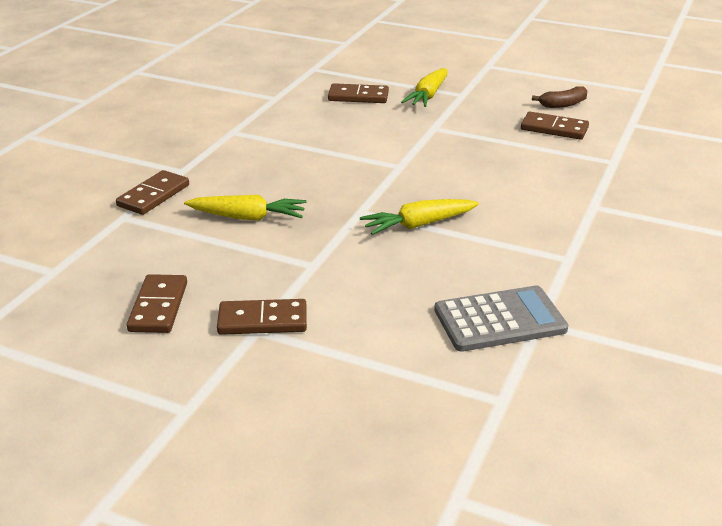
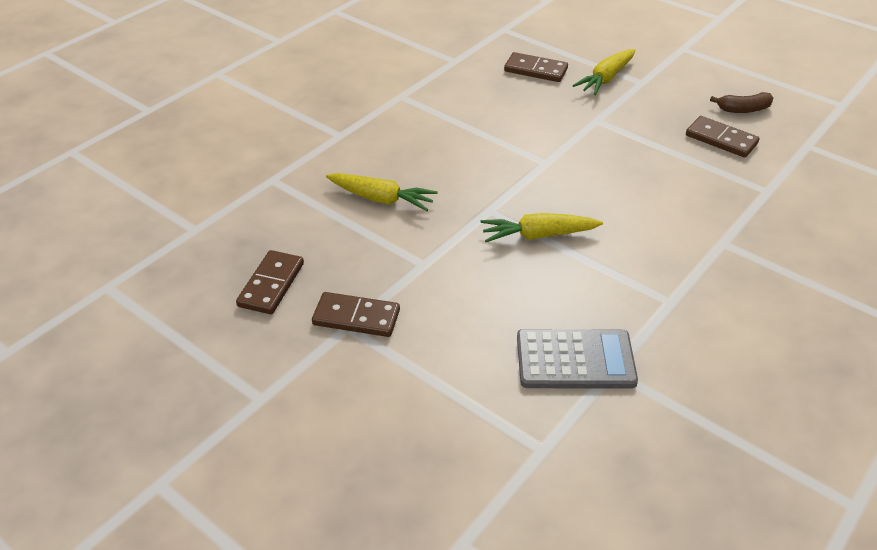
camera: 15 degrees right, 10 degrees up
(154, 196) = (305, 160): brown domino -> none

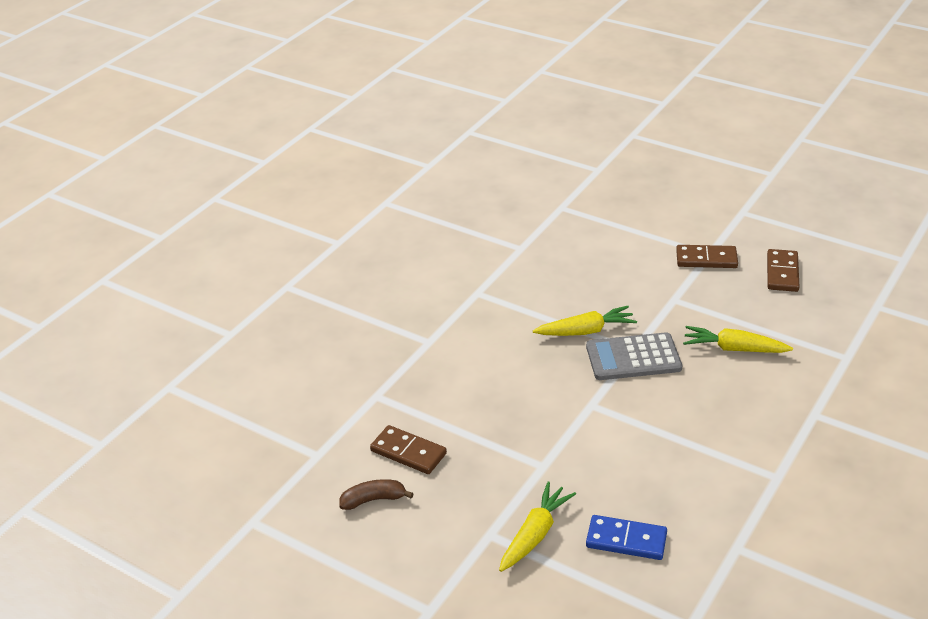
camera: 175 degrees right, 5 degrees down
(535, 70) = (626, 540): brown domino -> blue domino
(575, 360) = (546, 250): grey calculator -> grey calculator (633, 357)

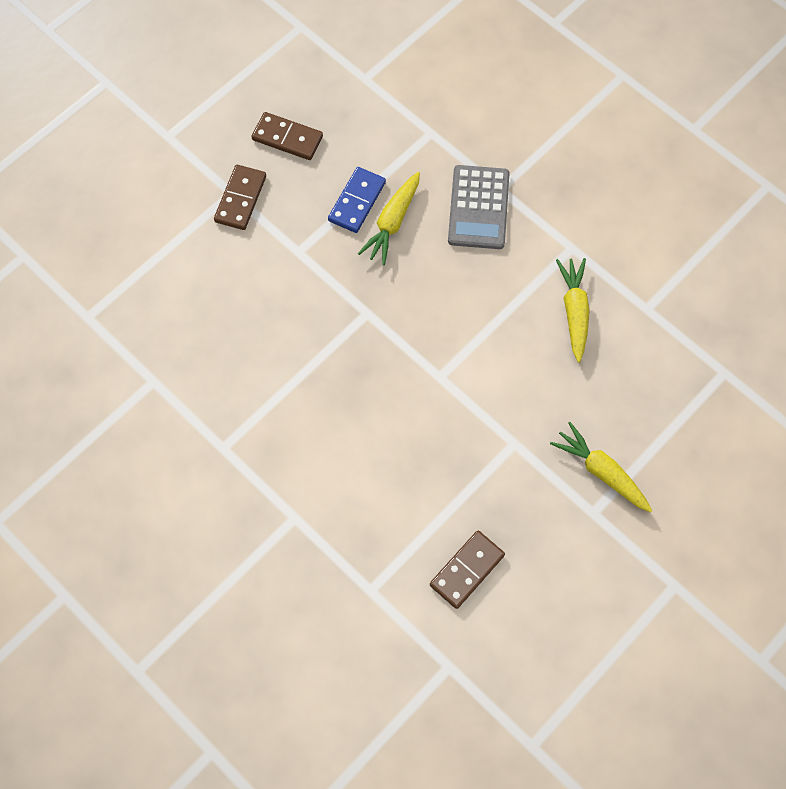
camera: 80 degrees left, 30 degrees up
(373, 500) = (527, 616): brown banana -> none
(585, 331) = (325, 351): yellow carrot -> yellow carrot (574, 311)
(626, 540) = (623, 395): blue domino -> blue domino (357, 201)
(633, 357) = (380, 318): grey calculator -> grey calculator (478, 208)

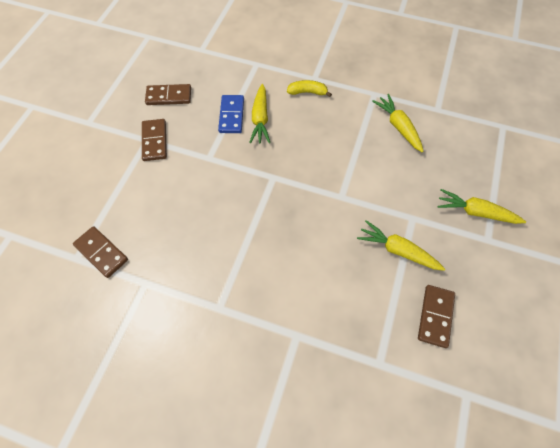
camera: 25 degrees left, 5 degrees down
(118, 323) = (101, 252): none -> brown domino
(470, 474) = (397, 250): none -> yellow carrot
(478, 208) = (307, 92): grey calculator -> yellow banana

